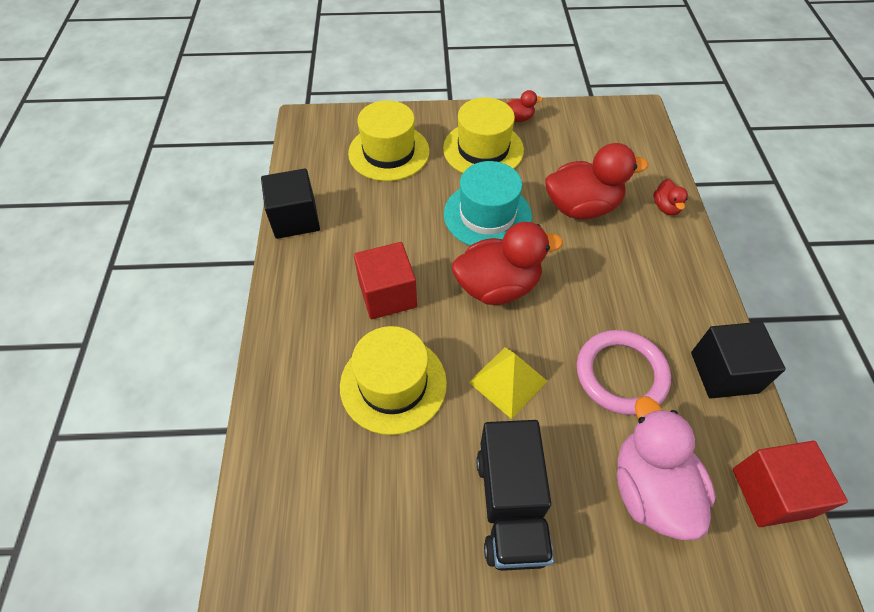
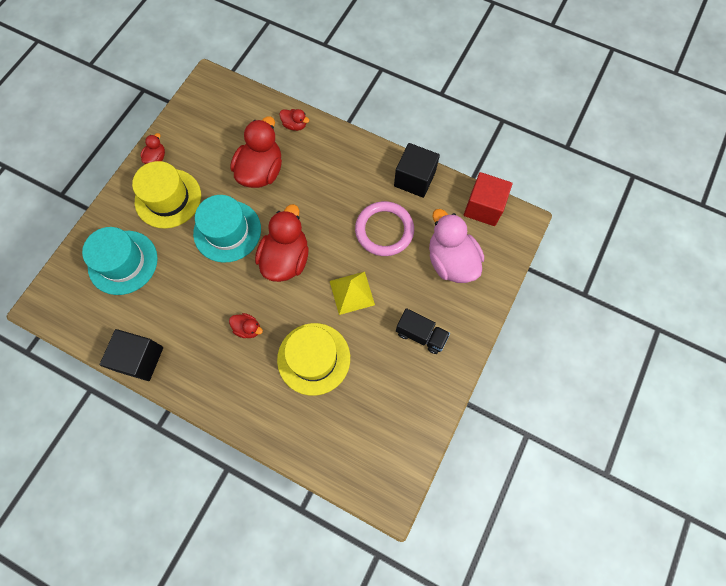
camera: 60 degrees left, 15 degrees up
(387, 294) = (248, 328): red cube -> red duck
(389, 152) = (123, 262): yellow hat -> turquoise hat
(511, 506) = (421, 335): black truck -> black truck, size x0.65
(650, 489) = (451, 261): pink duck -> pink duck turned 45 degrees clockwise

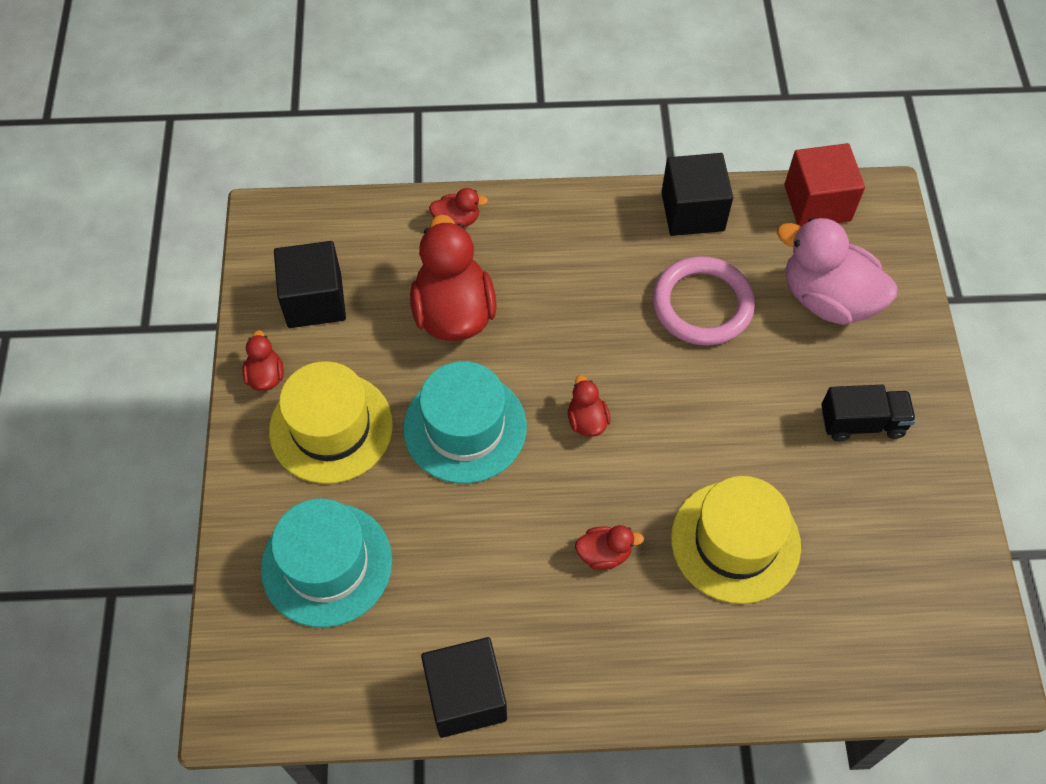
camera: 30 degrees left, 10 degrees down
(202, 132) = (314, 300): none -> black cube
(286, 259) = (587, 420): red duck -> red duck, size x0.47
(352, 293) = (721, 417): yellow pyramid -> none

